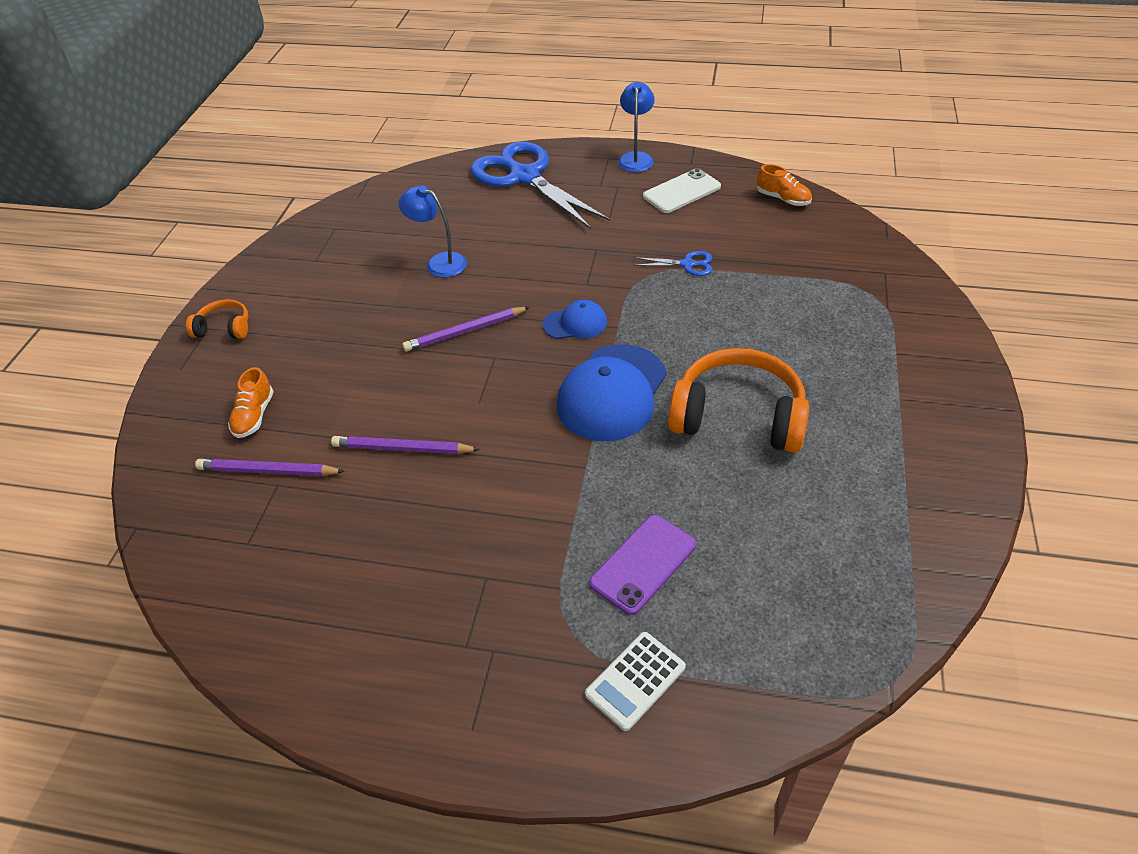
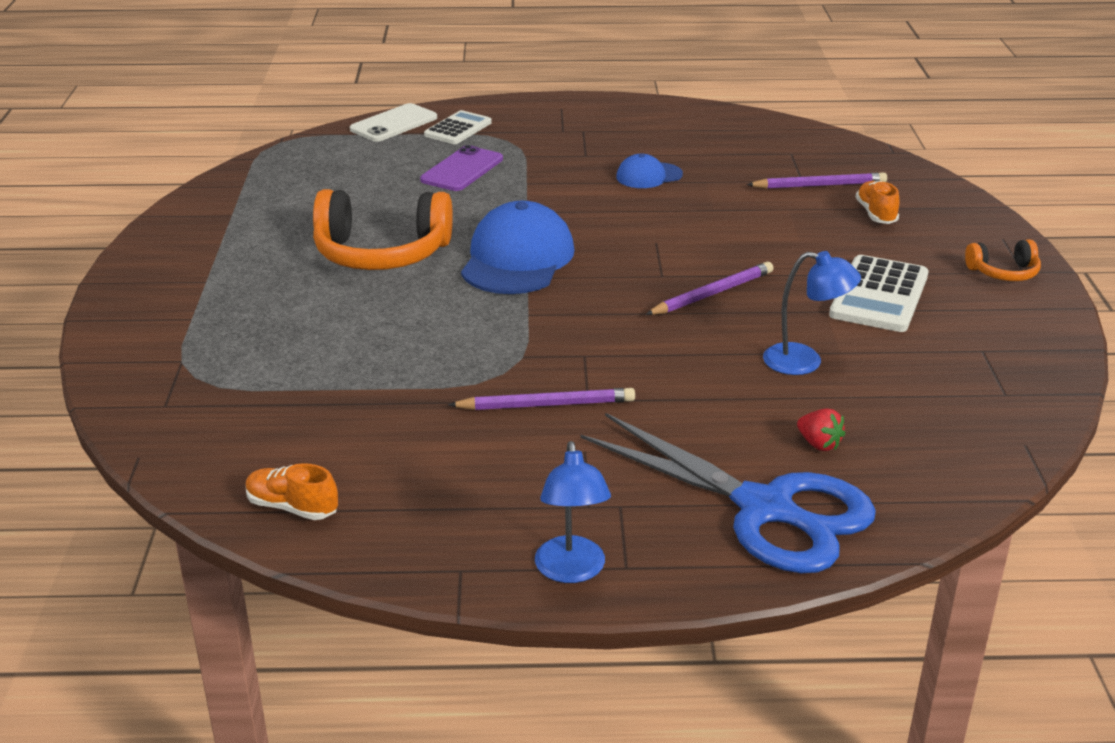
camera: 165 degrees right, 15 degrees down
(340, 315) = (879, 295): none -> white calculator
(402, 448) = (707, 207): purple pencil -> purple pencil (546, 405)
(471, 207) = (819, 444): none -> red strawberry
(575, 323) = (582, 312): blue cap -> blue cap (648, 176)
(681, 191) = (471, 505): white phone -> white phone (394, 124)
(687, 264) = (449, 390): blue scissors -> none

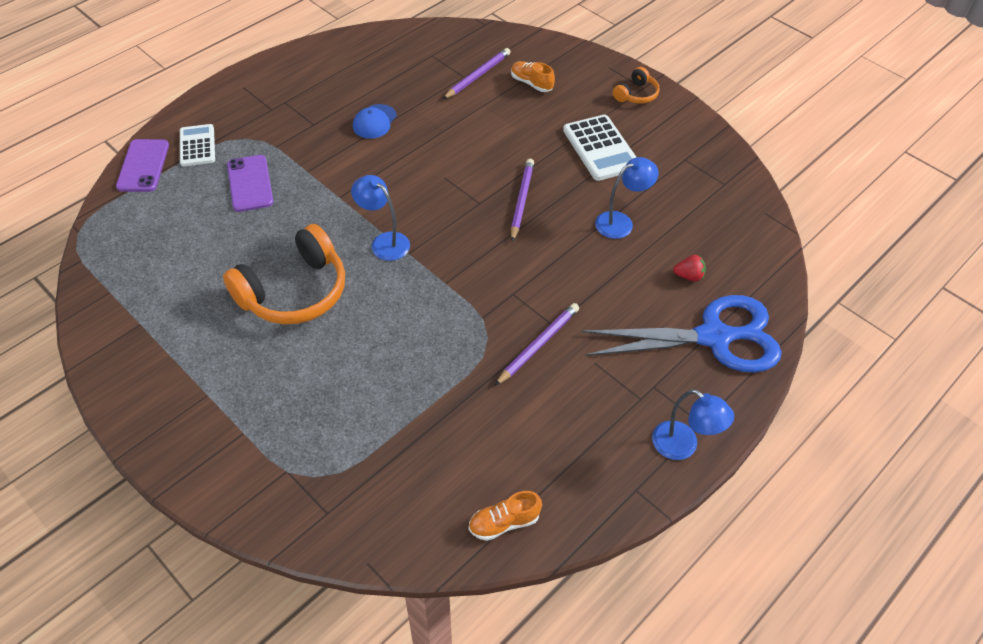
camera: 45 degrees left, 20 degrees up
(394, 124) = (143, 166): white phone -> purple phone
(517, 259) = (384, 242): blue cap -> blue lamp

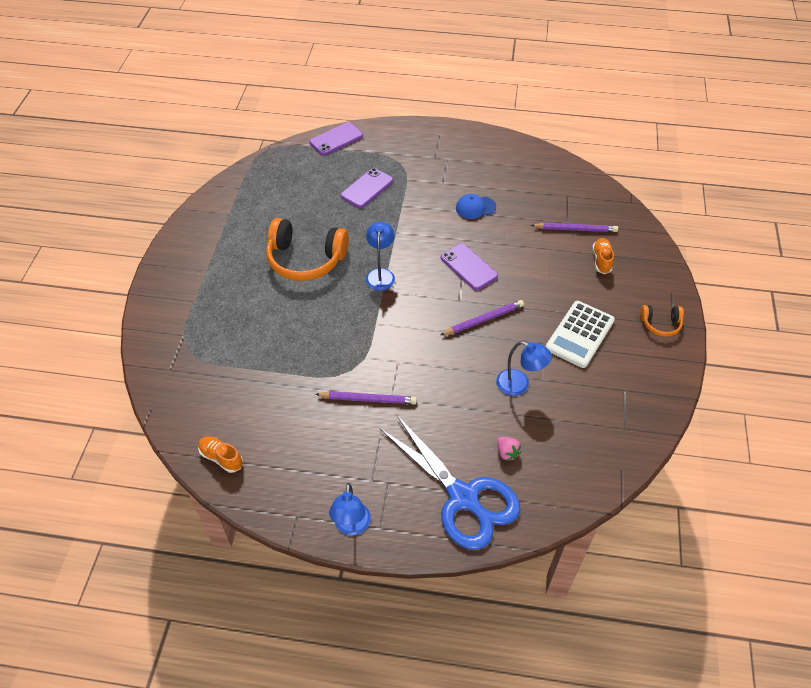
camera: 55 degrees right, 0 degrees up
(197, 146) = (373, 148): white calculator -> none
(445, 172) = (468, 267): none -> purple phone
(688, 276) = (507, 452): red strawberry -> pink strawberry

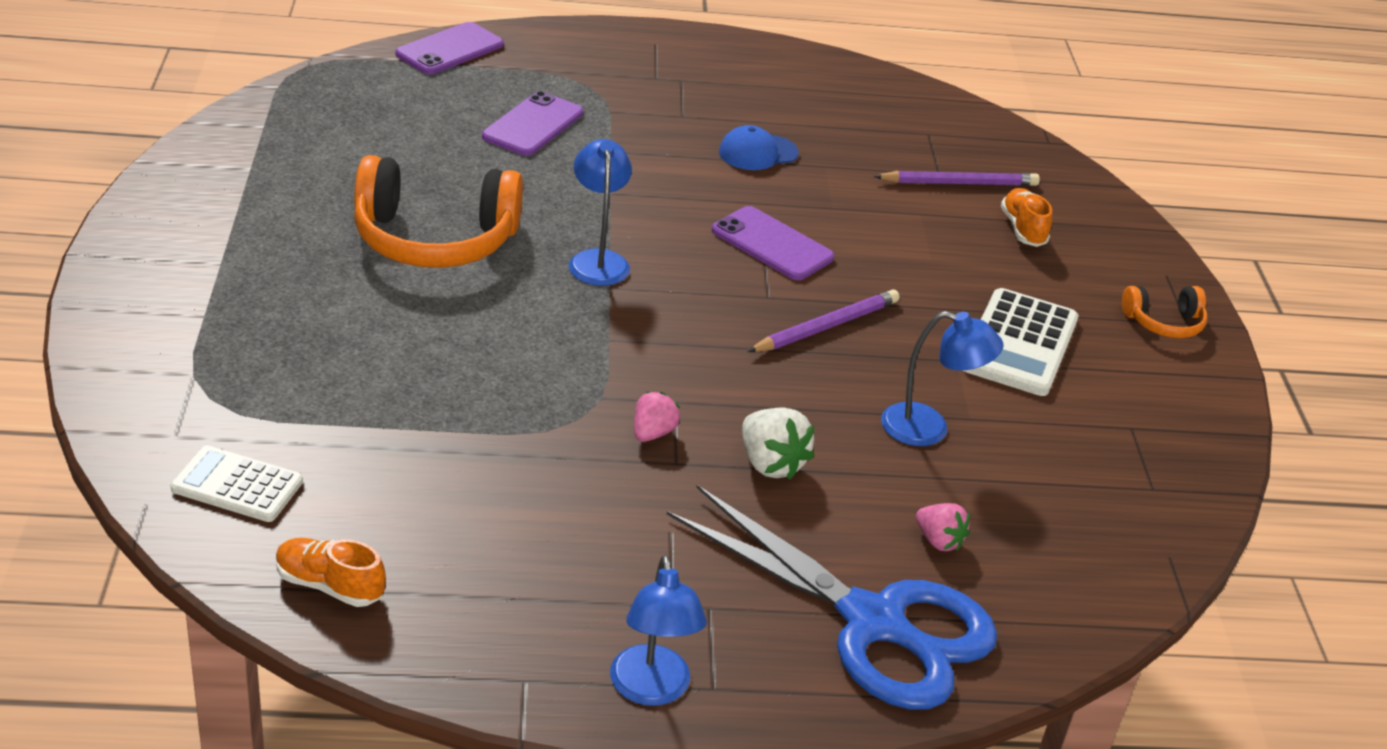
camera: 15 degrees left, 15 degrees down
(191, 400) = (237, 485): none -> white calculator
(368, 399) = (627, 466): purple pencil -> none
(384, 380) = (652, 433): none -> pink strawberry
(436, 402) = (770, 464): none -> white strawberry

